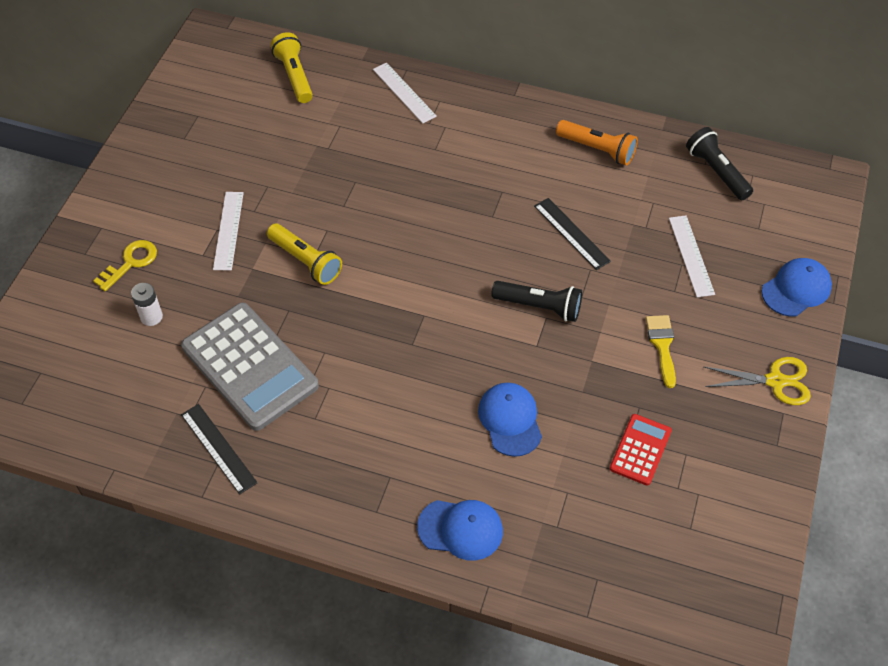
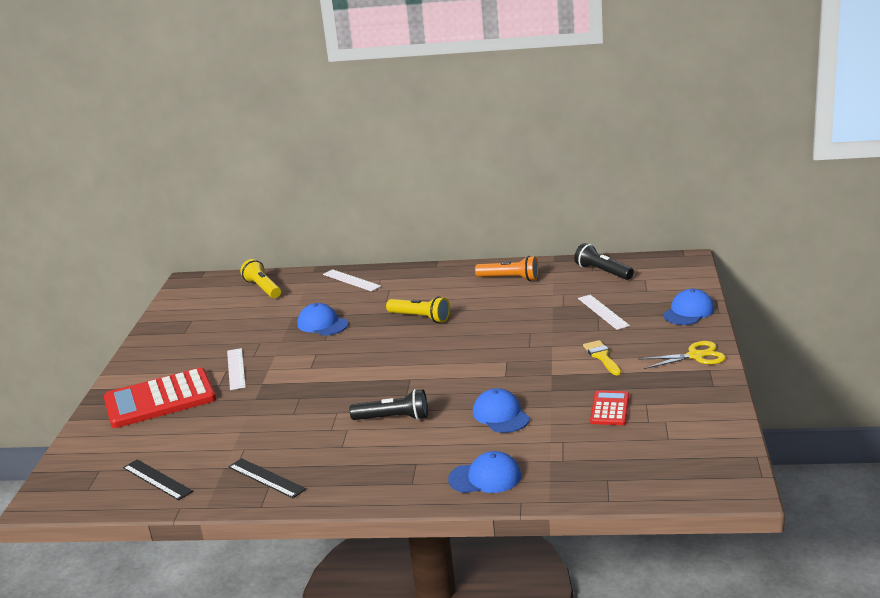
camera: 10 degrees left, 30 degrees down
(131, 262) = (160, 399): yellow key -> red calculator
(151, 317) = (186, 423): white battery -> none
(250, 366) = (278, 431): grey calculator -> none
(306, 261) = (304, 371): yellow flashlight -> yellow flashlight (420, 318)
(348, 173) = (322, 324): none -> blue cap
(539, 306) = (499, 357): black flashlight -> black flashlight (393, 418)
(571, 233) = (508, 319): black ruler -> black ruler (157, 479)

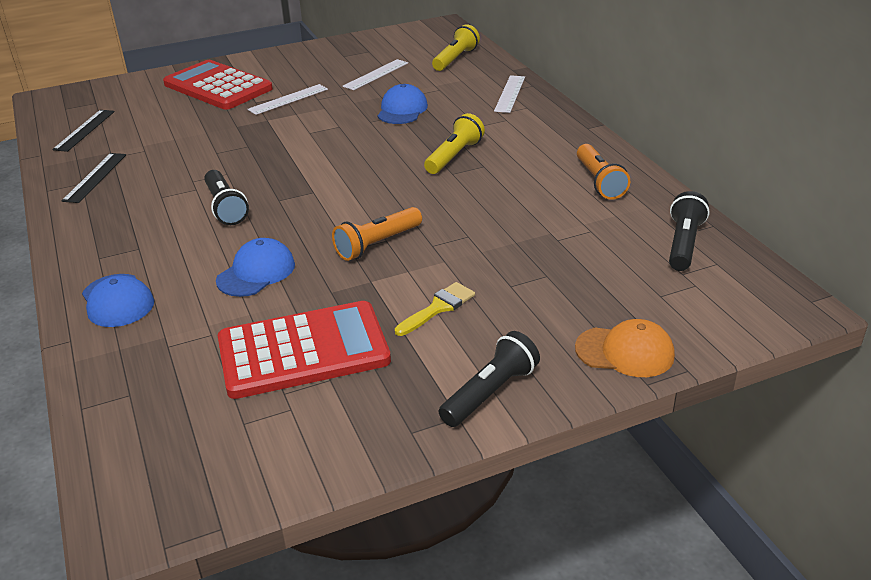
camera: 60 degrees right, 10 degrees up
(420, 318) = (454, 156): yellow flashlight -> yellow flashlight turned 150 degrees counterclockwise
(509, 365) = (377, 244): none -> orange flashlight
(603, 312) = (565, 275): white ruler -> white ruler (376, 74)
(610, 409) = (303, 351): red calculator -> red calculator, size x1.98
(688, 312) = (625, 352): blue cap -> orange cap
(695, 356) = (490, 393): yellow scissors -> black flashlight

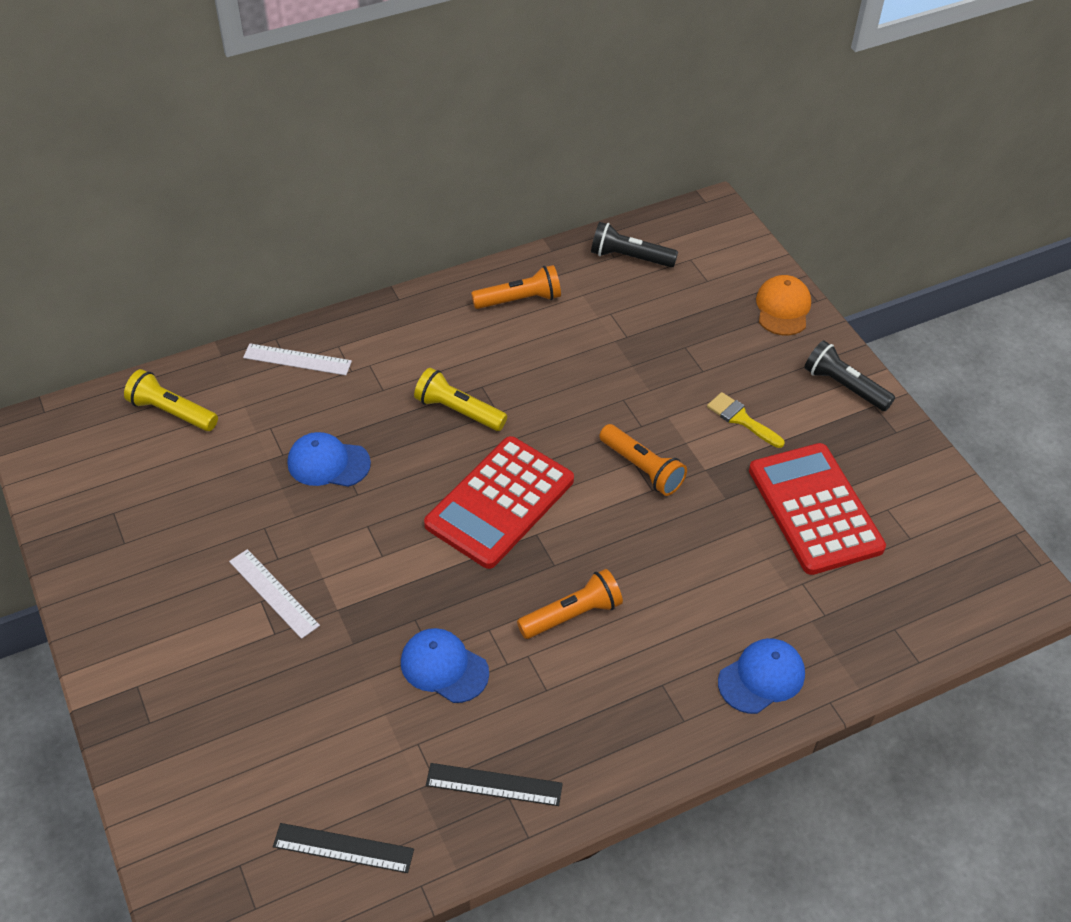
camera: 95 degrees left, 15 degrees up
(218, 87) = (209, 694): red calculator -> red calculator (500, 503)
(225, 207) = (572, 614): black flashlight -> orange flashlight
(256, 272) = (700, 563): blue cap -> blue cap (444, 667)
(376, 74) = (206, 498): white ruler -> none

